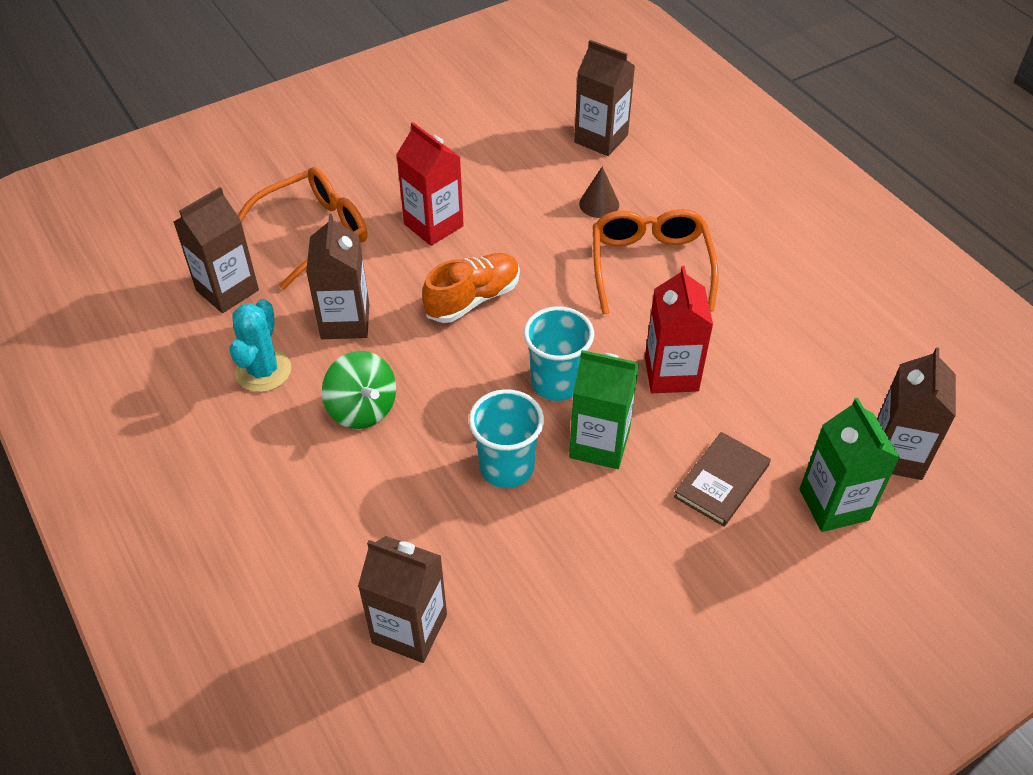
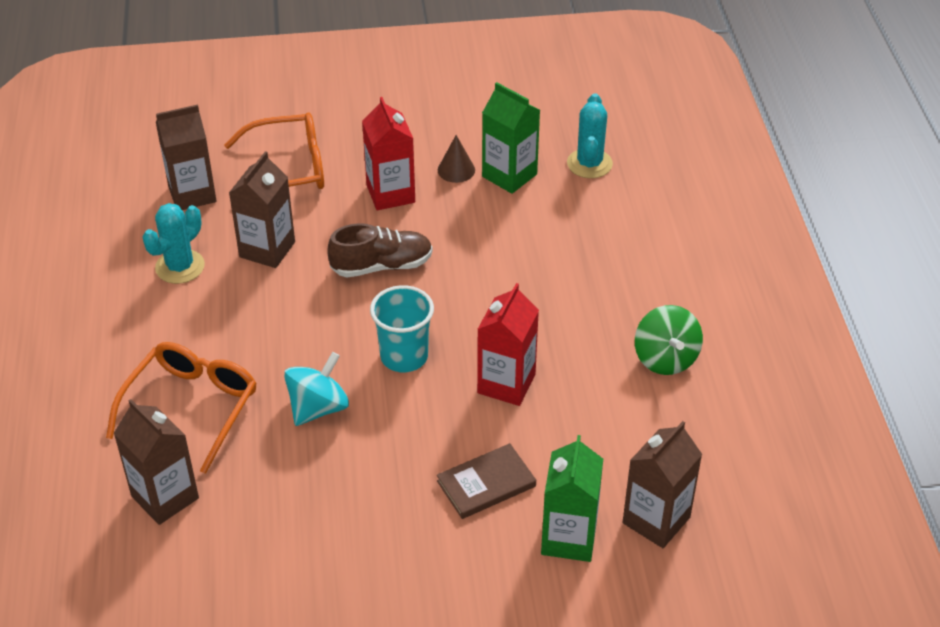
camera: 25 degrees right, 5 degrees down
(362, 409) = (236, 322): green spinning top -> green spinning top (665, 358)
(473, 299) = (382, 266): orange shoe -> brown shoe
(507, 467) = (318, 408): turquoise cup -> turquoise spinning top
(599, 204) = (546, 221): brown cone -> brown cone (456, 170)
(599, 444) = (405, 417): green carton -> green carton (509, 175)
(601, 139) = (589, 164): brown carton -> turquoise cactus
(650, 265) = (554, 288): orange glasses -> orange glasses (192, 407)

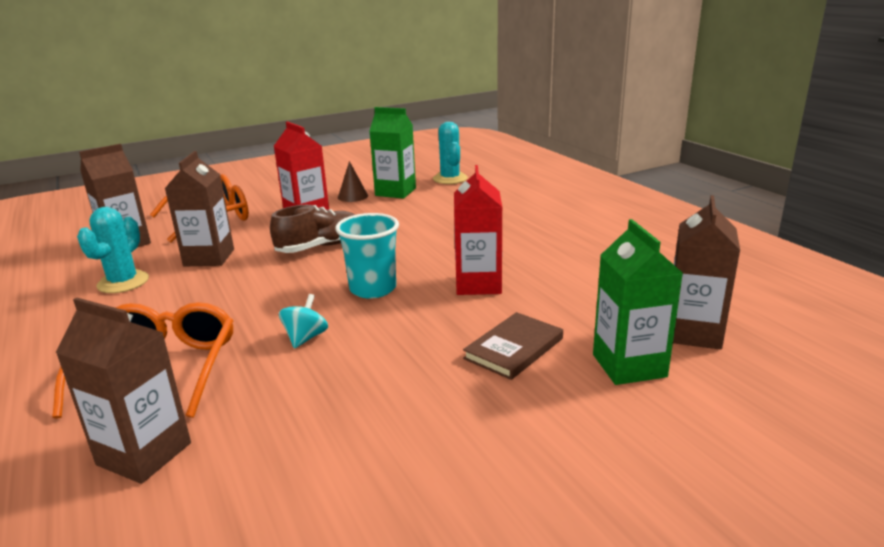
camera: 20 degrees left, 20 degrees down
(318, 408) = (305, 338): turquoise spinning top -> turquoise spinning top, size x0.65
(665, 358) = (594, 245): green spinning top -> none

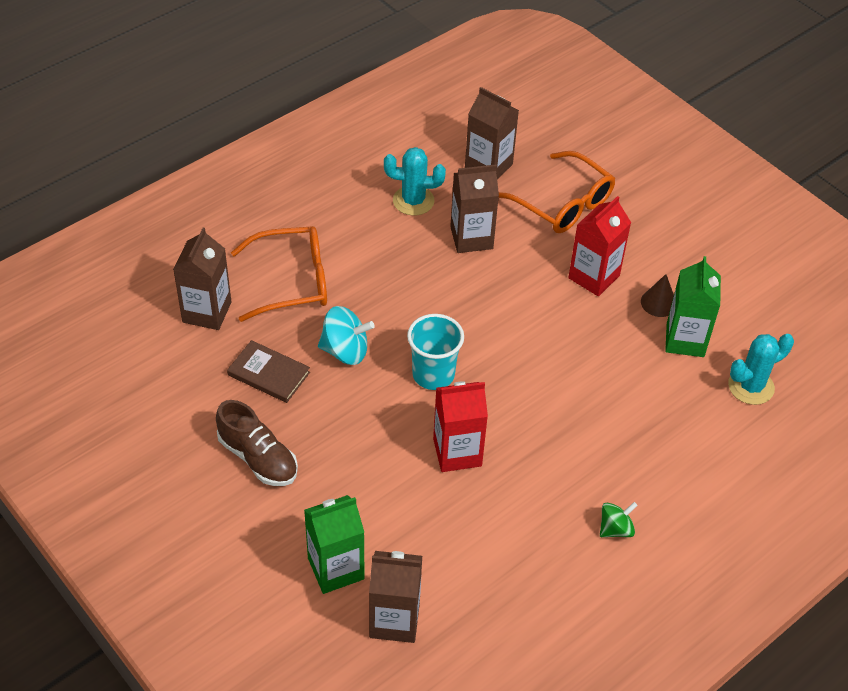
camera: 75 degrees right, 25 degrees up
(305, 338) = (345, 351): turquoise spinning top -> turquoise spinning top, size x1.55
(320, 247) = (513, 312): brown shoe -> brown shoe (258, 458)
(514, 348) = (350, 489): brown book -> brown book (269, 373)
(575, 228) = (615, 529): none -> green spinning top

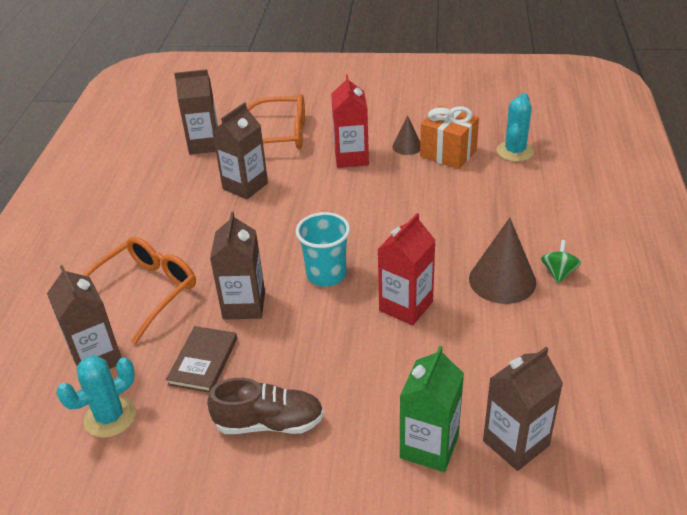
camera: 40 degrees left, 10 degrees down
(269, 373) = (203, 361): brown book -> brown book turned 60 degrees counterclockwise
(345, 351) = (244, 305): turquoise spinning top -> brown carton
(413, 201) = (176, 191): turquoise cactus -> turquoise cactus (110, 417)
(560, 495) = (502, 280): none -> brown cone
(685, 340) = (448, 153): green carton -> orange gift

